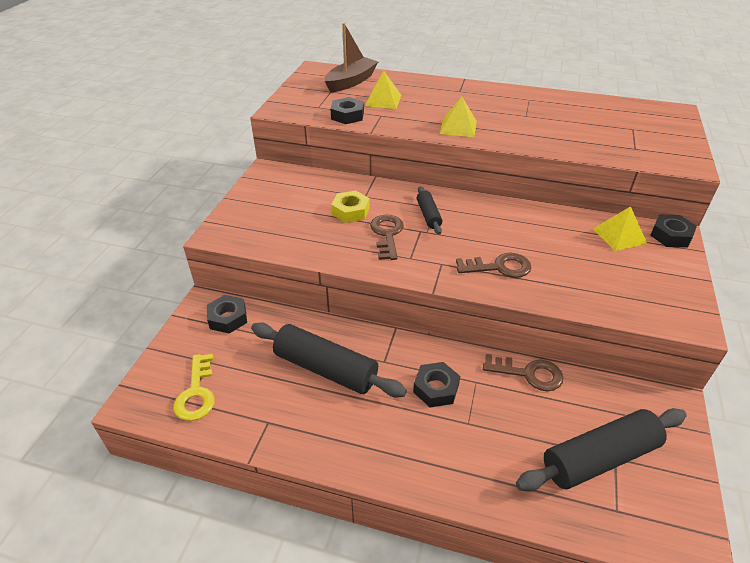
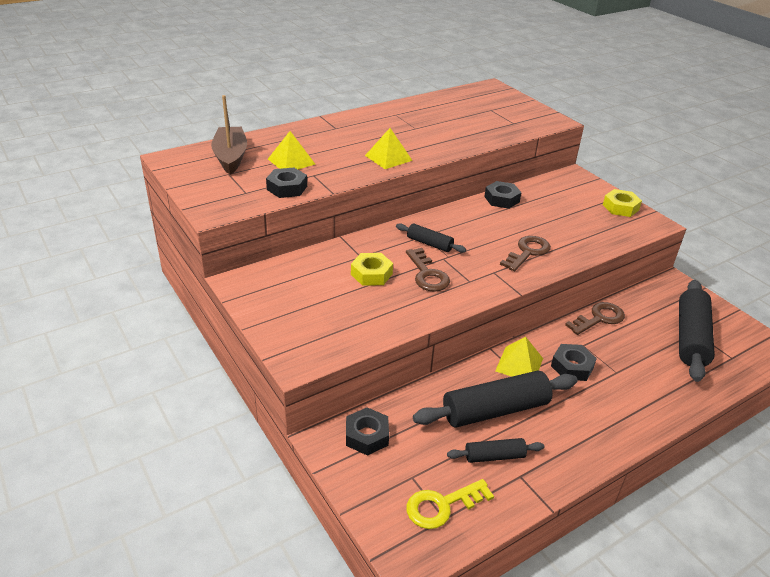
camera: 50 degrees left, 5 degrees down
(196, 393) = (442, 505): yellow key -> yellow key turned 120 degrees clockwise
(274, 395) = (494, 456): none -> black rolling pin
(387, 234) = (427, 274): brown key -> brown key turned 150 degrees counterclockwise
(619, 236) = (552, 192): yellow pyramid -> yellow pyramid (519, 364)
(670, 235) = (574, 177): black nut -> black nut (501, 199)
(675, 287) = (620, 207): none -> yellow nut

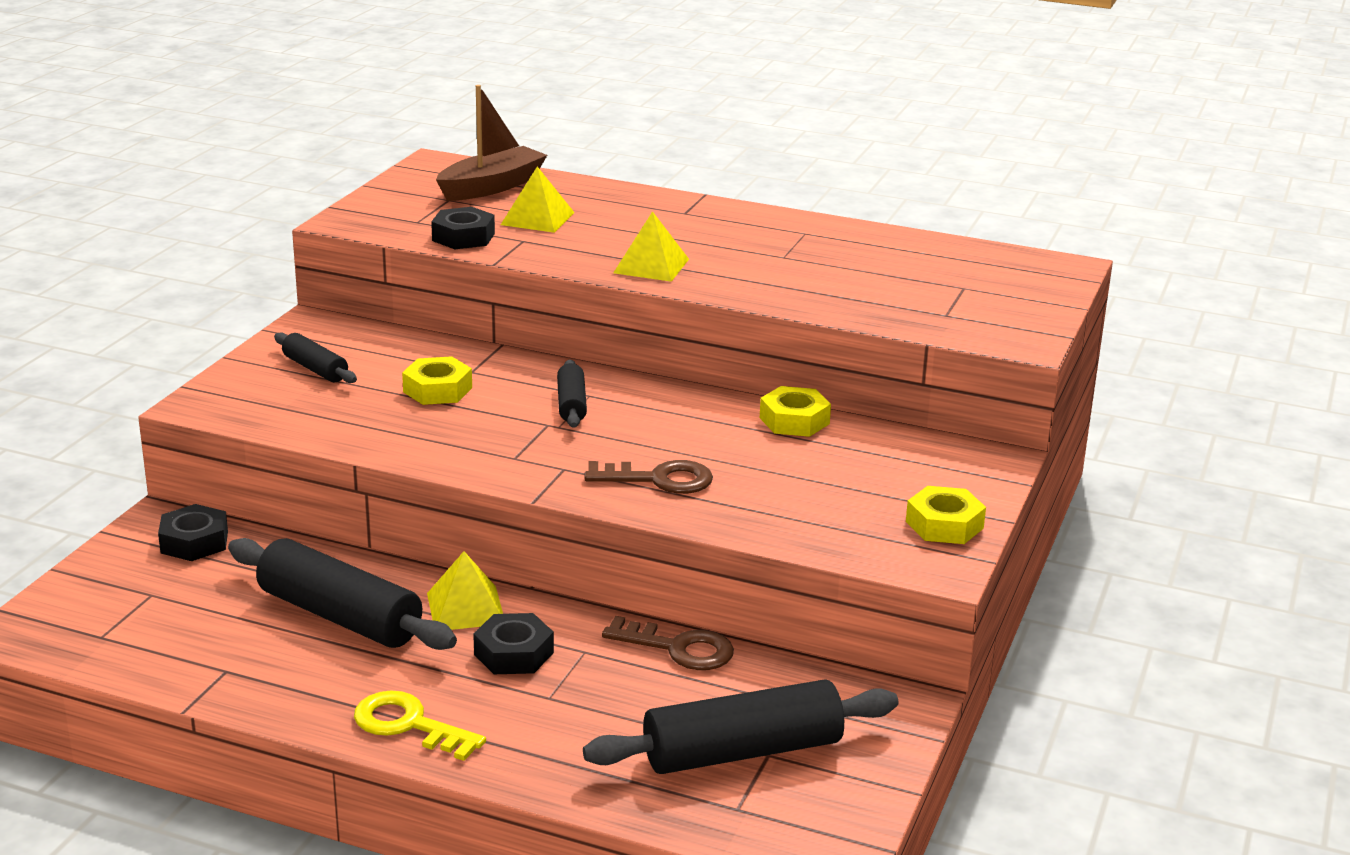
camera: 55 degrees right, 10 degrees down
(427, 274) = (488, 425): brown key -> none
(442, 505) = (120, 628): yellow key -> yellow key (409, 725)
(494, 456) = (245, 640): black rolling pin -> black rolling pin (315, 369)
(501, 199) = (794, 420): black nut -> yellow nut

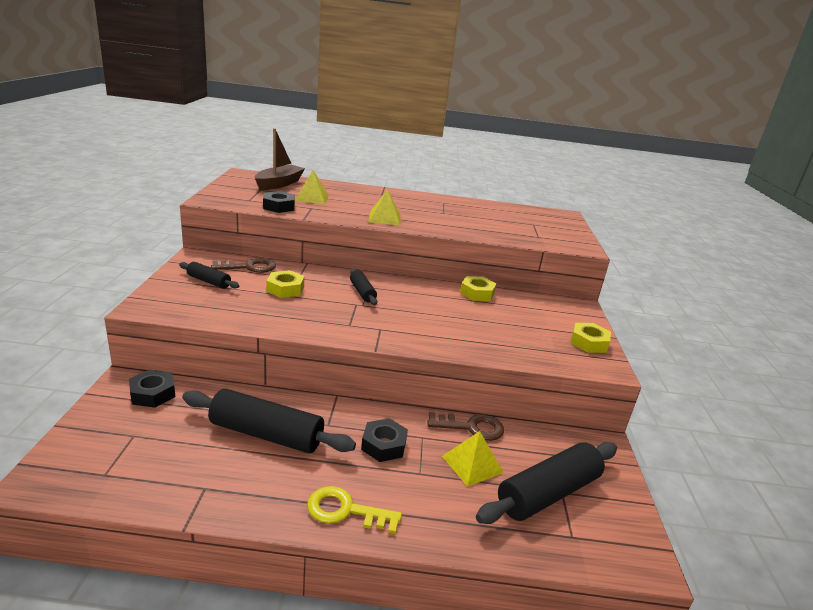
camera: 20 degrees left, 0 degrees up
(466, 608) = (340, 418): yellow pyramid -> yellow pyramid (472, 464)
(659, 479) = (434, 331): brown key -> brown key (249, 267)

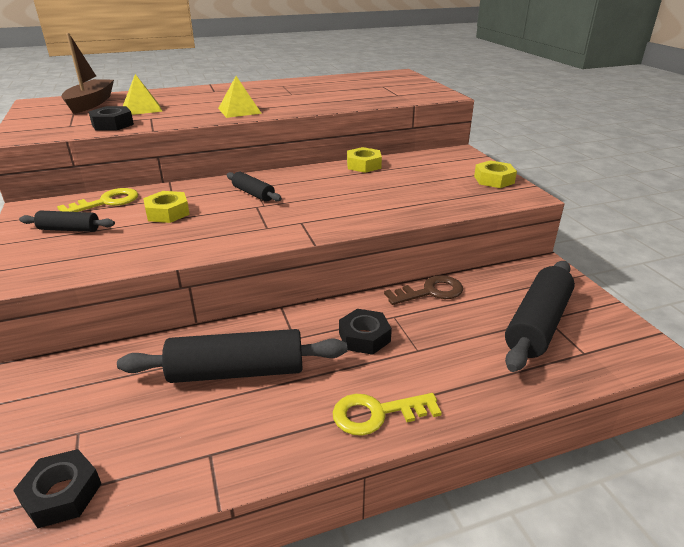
camera: 20 degrees left, 5 degrees up
(153, 393) = (68, 378): black nut -> black nut (62, 494)
(249, 267) = (106, 202): brown key -> yellow key
(472, 464) = (457, 324): yellow pyramid -> none

